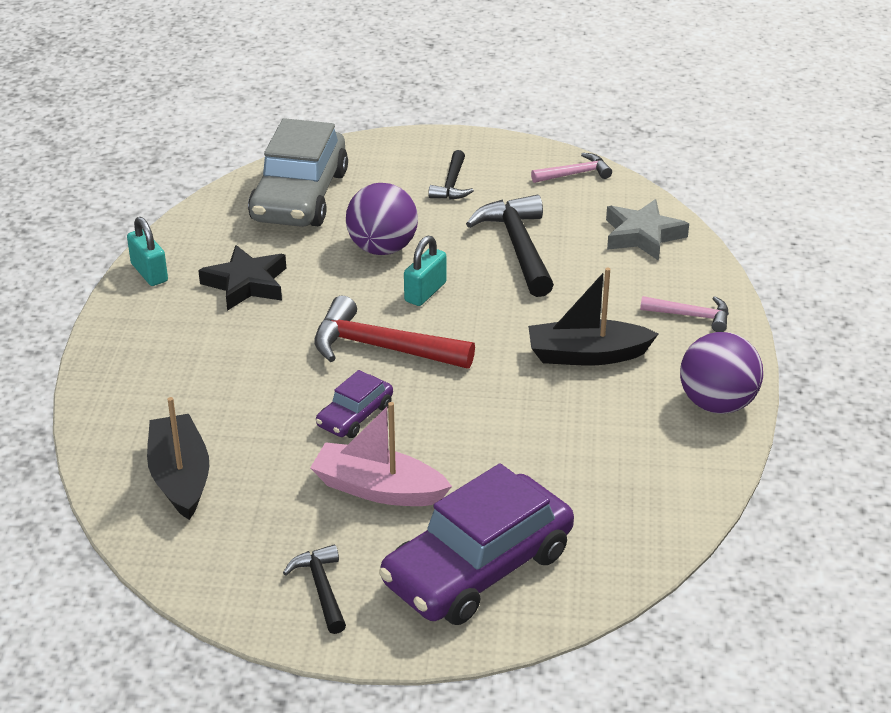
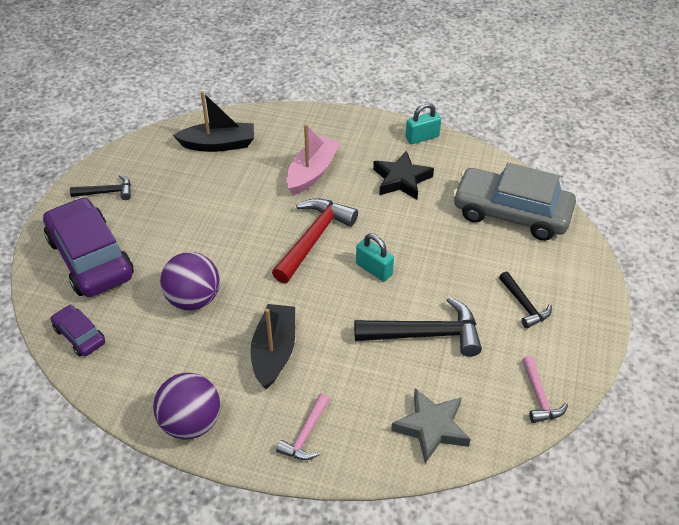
camera: 100 degrees right, 10 degrees up
(355, 415) = (247, 219): purple car -> purple car (79, 335)
(378, 489) = (175, 223): pink boat -> pink boat (312, 172)
(382, 248) = (434, 252): purple ball -> purple ball (193, 299)
(452, 184) = (524, 305): black hammer -> black hammer turned 135 degrees counterclockwise

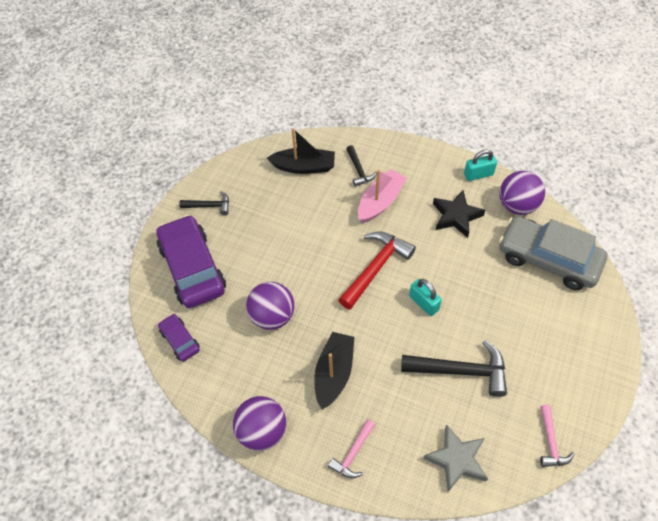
camera: 10 degrees right, 10 degrees up
(469, 164) = (517, 205): none -> purple ball
(524, 305) = (548, 352): black hammer -> black hammer (359, 170)

